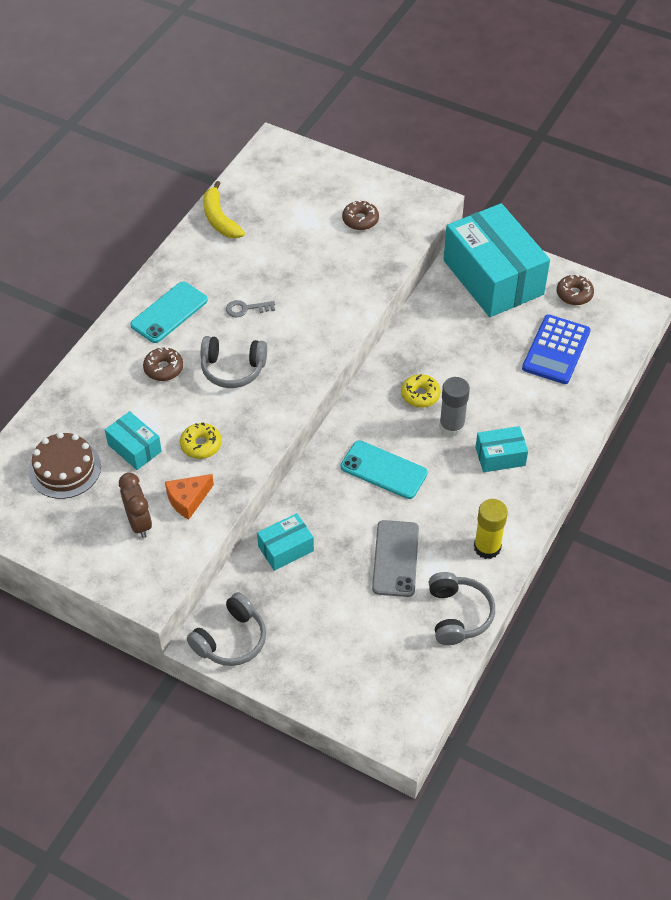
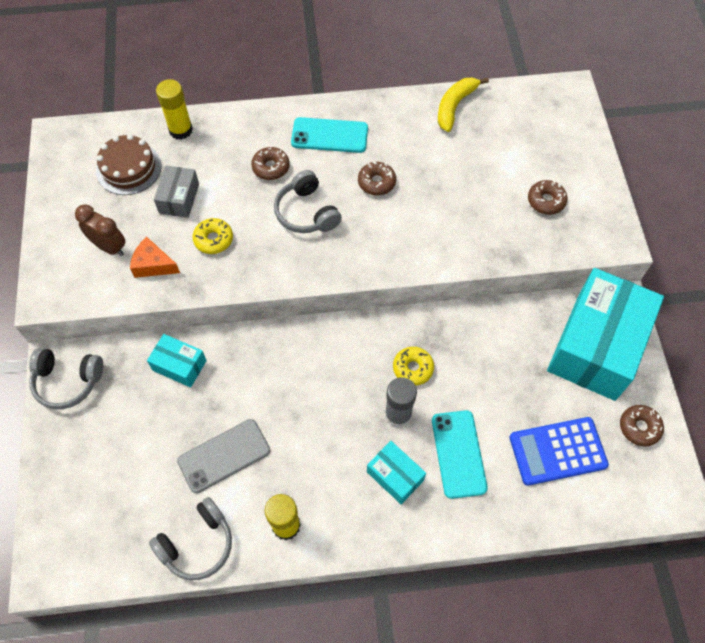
camera: 55 degrees right, 10 degrees up
(59, 410) = (181, 130): none -> yellow glue stick
(134, 448) = (179, 198): turquoise box -> grey box
(139, 523) = (109, 247): brown clock -> brown clock turned 90 degrees counterclockwise
(246, 309) = (376, 182): grey key -> brown donut
(383, 470) = (310, 389): turquoise phone -> turquoise phone (458, 454)

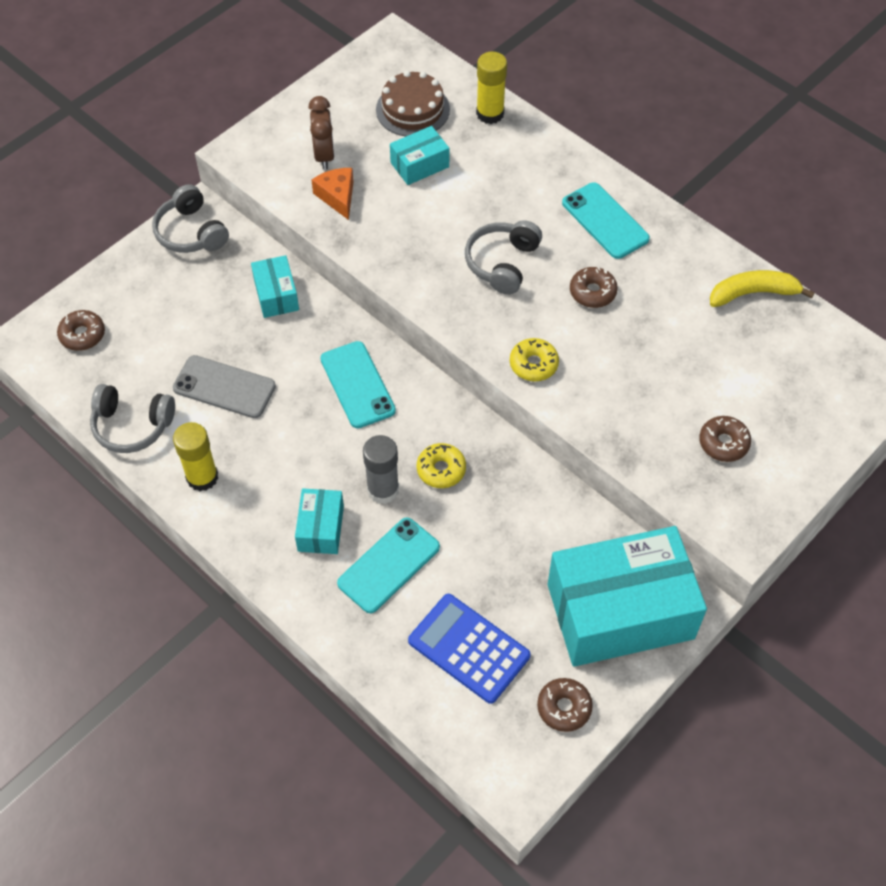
camera: 50 degrees right, 5 degrees down
(179, 198) = (419, 165): grey box -> turquoise box
(213, 239) = (404, 218): yellow donut -> yellow donut (533, 364)
(271, 167) = (521, 204): brown donut -> brown donut (82, 335)
(302, 369) = (357, 385): none -> turquoise phone

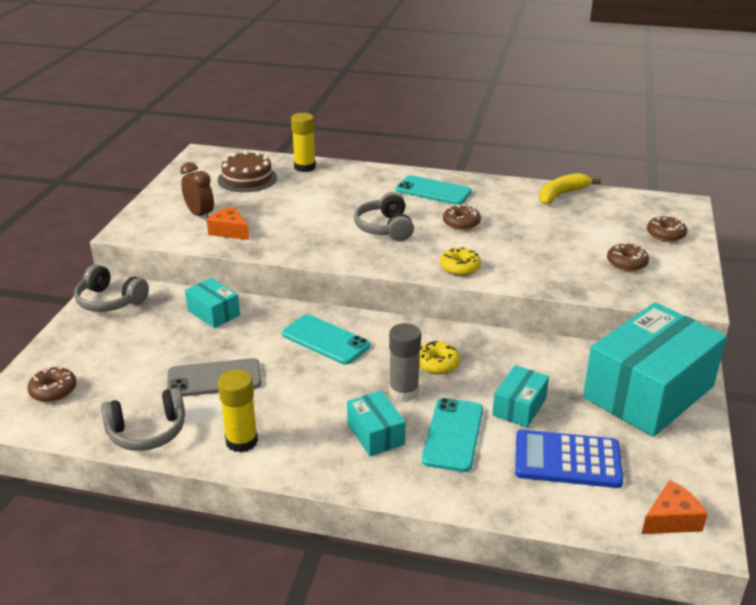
camera: 30 degrees left, 25 degrees down
(419, 165) = (277, 201): turquoise box -> turquoise box (519, 407)
(505, 760) = (671, 519): none -> orange cheese
(564, 707) = (675, 465): brown donut -> brown donut (665, 234)

